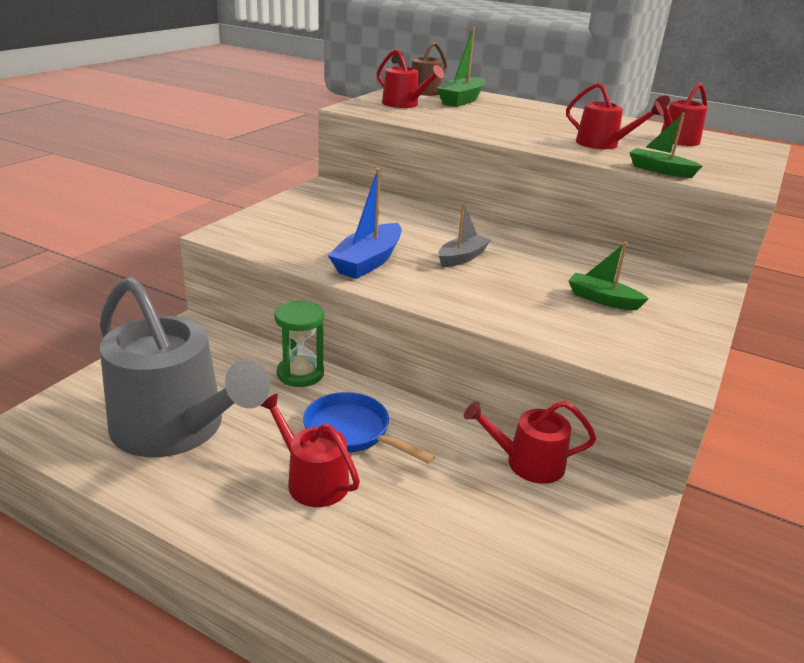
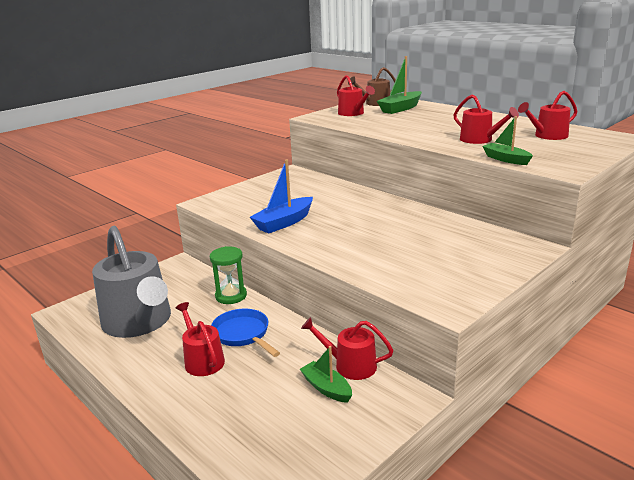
camera: 20 degrees right, 5 degrees down
(462, 258) = (352, 222): grey boat -> none
(602, 299) = (435, 254): green boat -> green boat (326, 388)

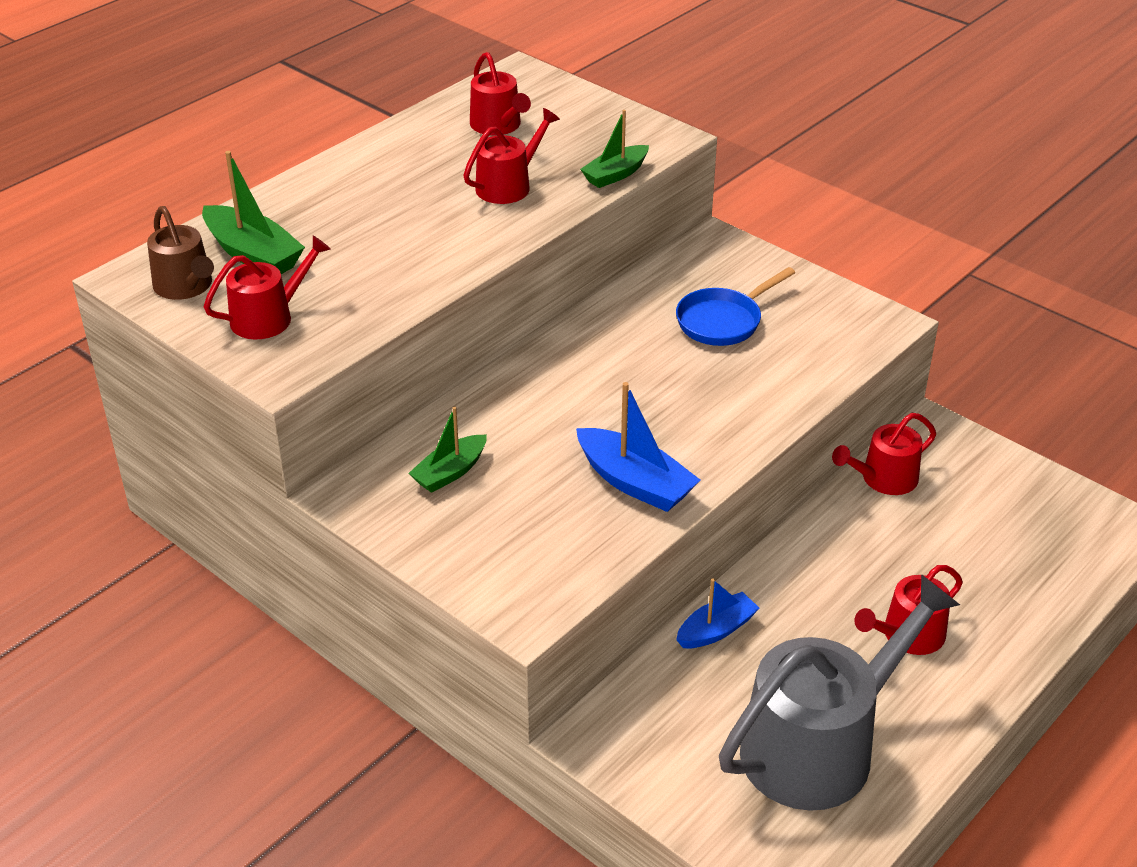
camera: 95 degrees left, 15 degrees up
(231, 296) = (716, 630): green hourglass -> blue boat
(243, 334) = (832, 597): blue pan -> blue pan (723, 321)
(326, 388) = (936, 499): green boat -> green boat (450, 472)
(350, 365) = (884, 479): red watering can -> red watering can turned 45 degrees clockwise

